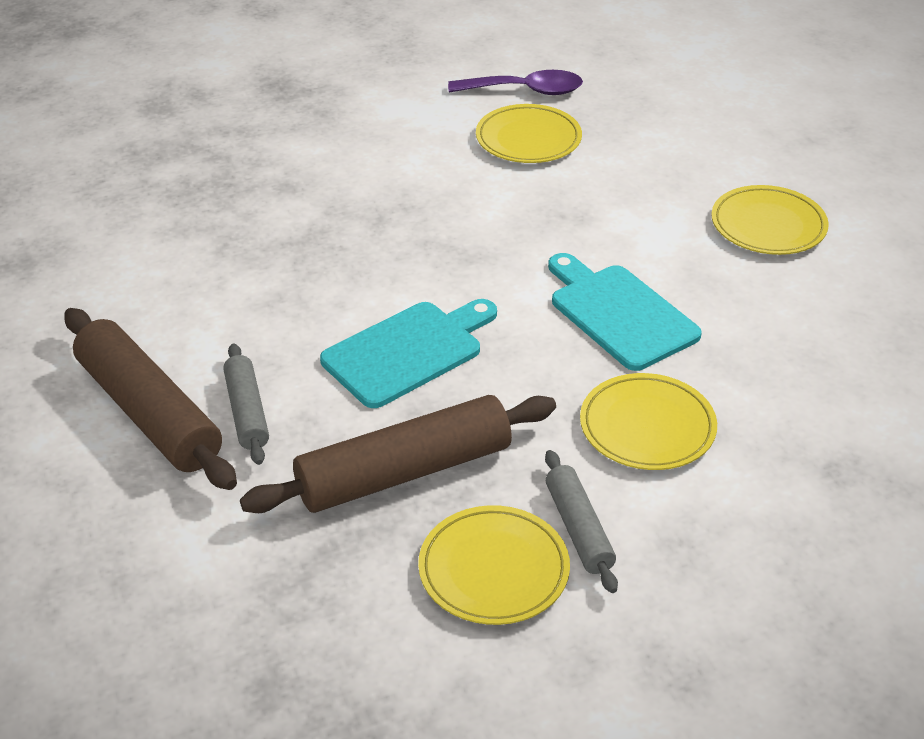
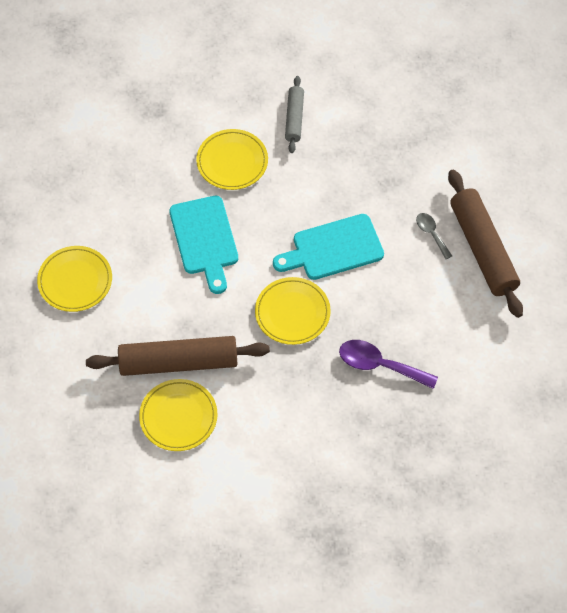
camera: 160 degrees left, 20 degrees up
(247, 412) = (431, 234): grey rolling pin -> grey spoon
(404, 472) = (363, 172): brown rolling pin -> brown rolling pin (179, 362)
(493, 570) = (341, 110): yellow plate -> yellow plate (292, 313)
(525, 91) = (152, 477): purple spoon -> purple spoon (379, 365)

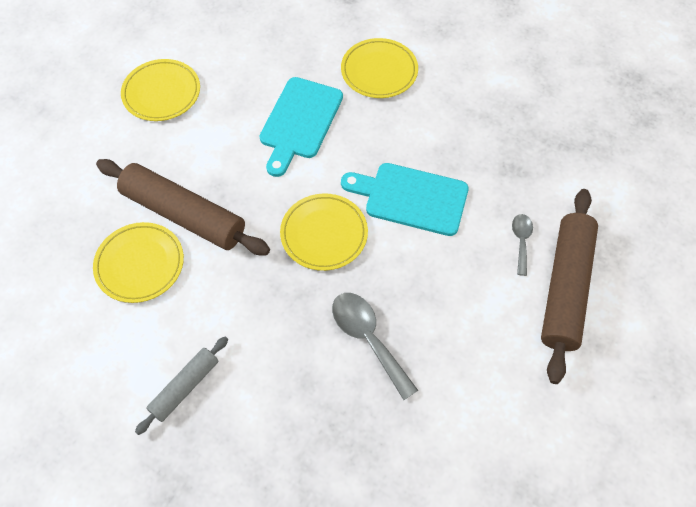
camera: 35 degrees right, 0 degrees up
(294, 118) = (465, 65): grey rolling pin -> grey rolling pin (185, 387)
(379, 365) = (368, 339): purple spoon -> grey spoon

